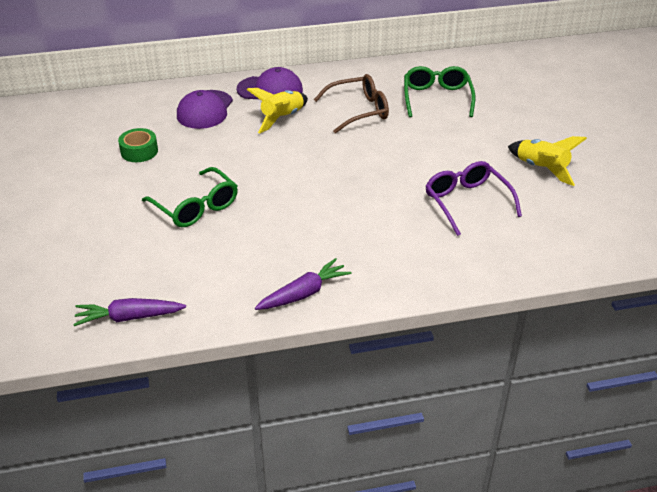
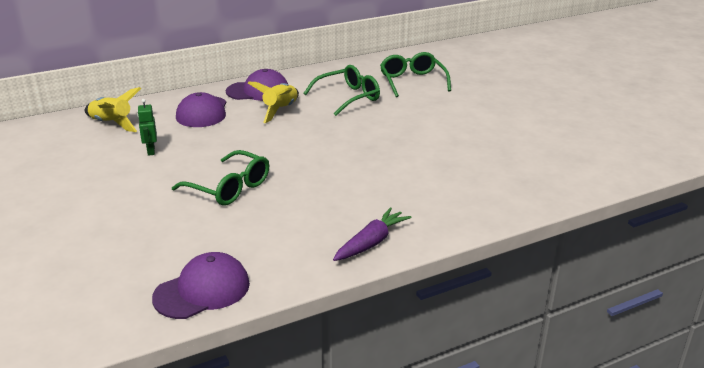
camera: 15 degrees left, 10 degrees down
(129, 317) = (202, 290): purple carrot -> purple cap
(139, 151) = (150, 151): green tape -> green robot
(359, 111) = (348, 97): brown glasses -> green glasses
(466, 202) = (481, 152): purple glasses -> none
(541, 169) = (530, 120): yellow rocket -> yellow rocket (111, 124)

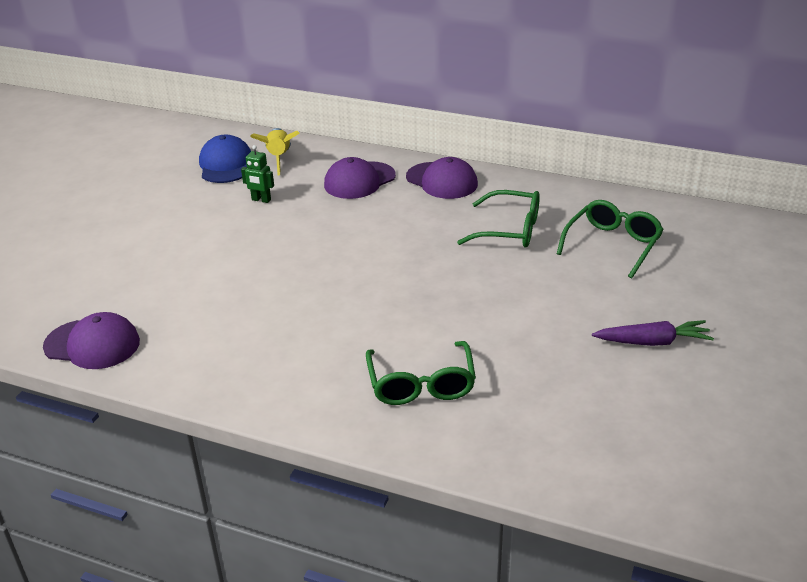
camera: 50 degrees right, 5 degrees up
(73, 144) = (226, 165): none -> blue cap
(150, 151) = (261, 200): green robot -> green robot turned 105 degrees counterclockwise
(229, 188) = (252, 268): green glasses -> green glasses (421, 384)
(280, 110) = (423, 212): yellow rocket -> none
(371, 242) = (255, 389): purple carrot -> purple carrot (653, 342)

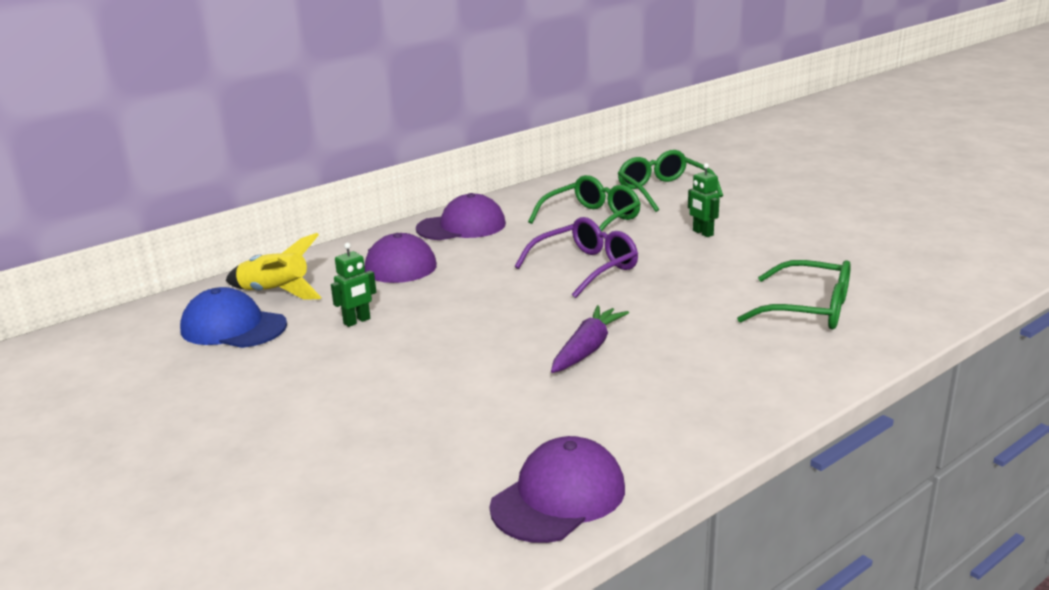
camera: 60 degrees left, 10 degrees down
(413, 256) = (586, 268): none -> purple glasses
(534, 291) = (702, 233): none -> green robot
(653, 342) = (817, 211): purple carrot -> purple carrot (587, 349)

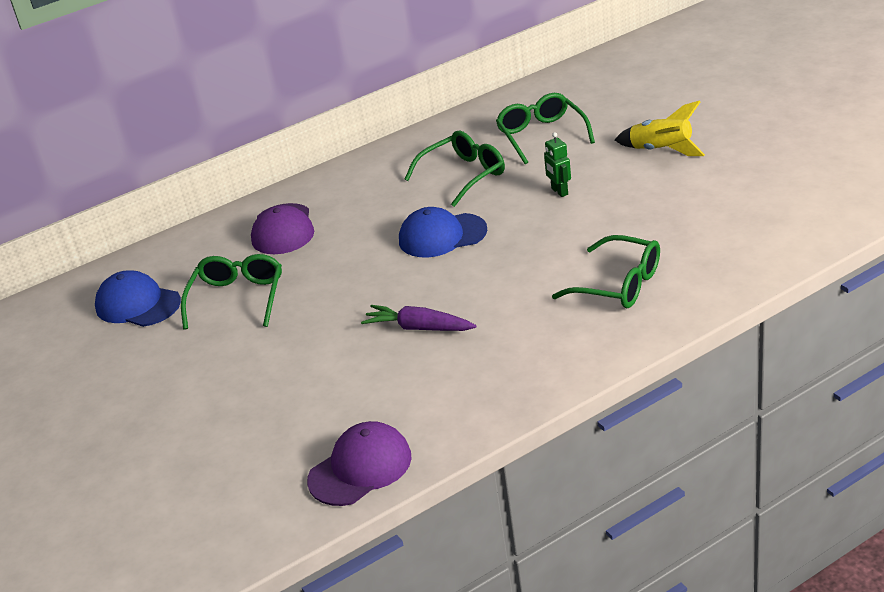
camera: 10 degrees right, 10 degrees up
(275, 293) = (174, 267): yellow rocket -> yellow rocket (661, 151)
(357, 321) = (237, 298): green robot -> green glasses
(461, 226) = (344, 185): purple cap -> none
(586, 268) = (442, 236): purple glasses -> blue cap
(587, 349) = (419, 328): purple carrot -> purple carrot turned 105 degrees counterclockwise

